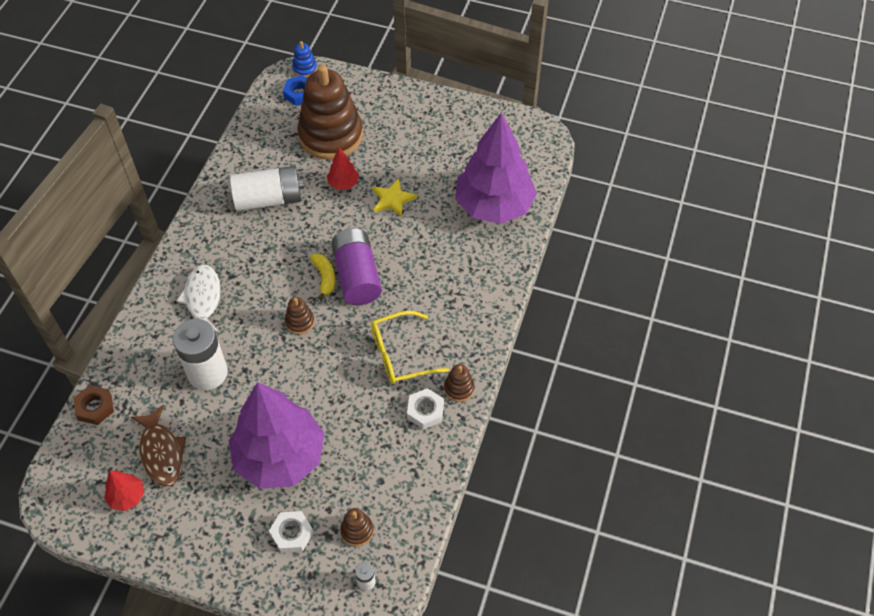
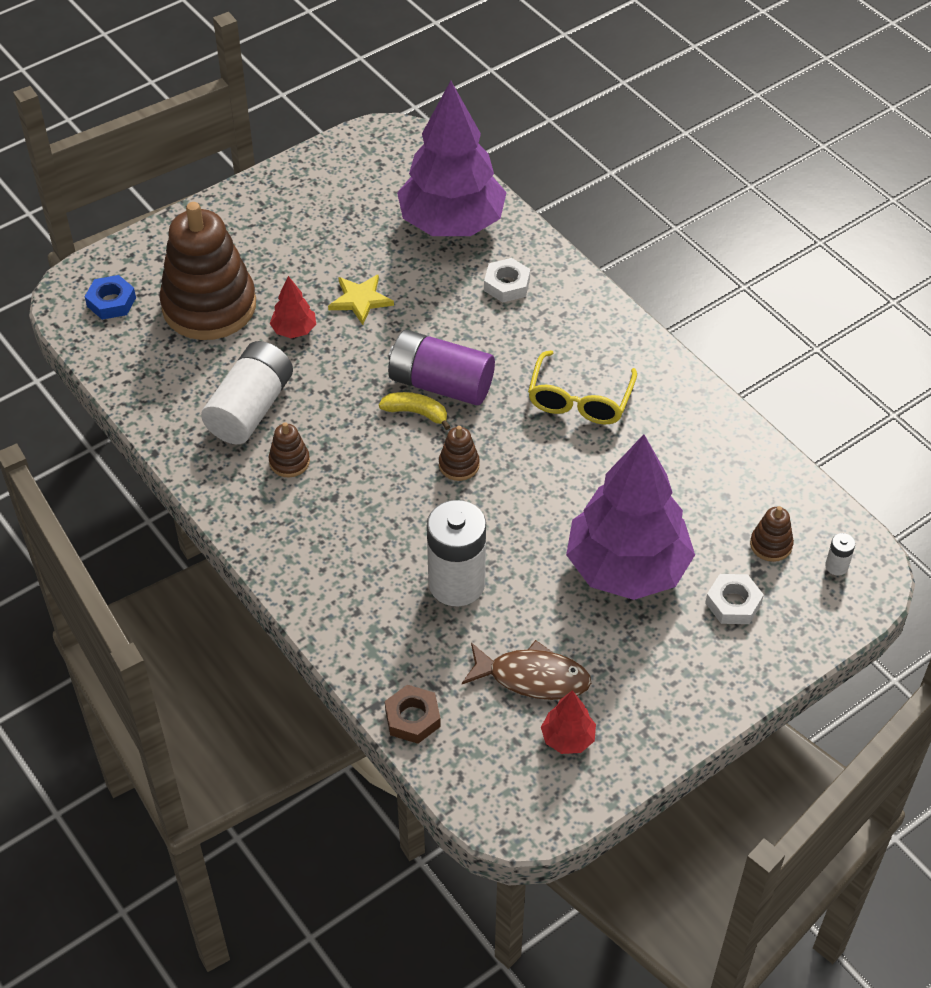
camera: 55 degrees left, 5 degrees down
(203, 299) = (343, 540): white fish -> none
(305, 69) = (76, 278): blue stacking toy -> none
(425, 411) = (669, 415): white nut -> white nut (507, 285)
(459, 388) = (663, 374): brown stacking toy -> brown stacking toy (289, 462)

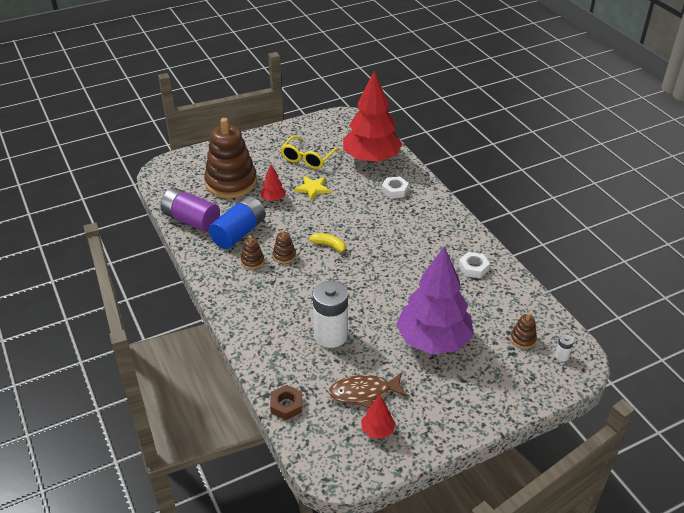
camera: 10 degrees right, 10 degrees down
(111, 302) = (180, 175): blue nut -> none
(250, 408) = (239, 233): white battery -> blue battery
(440, 384) = (346, 233): purple battery -> purple battery (191, 220)
(451, 223) = (371, 159): purple tree -> red tree
(459, 465) = (347, 274): brown stacking toy -> brown stacking toy (284, 256)
(533, 677) = (364, 392): brown fish -> brown fish turned 150 degrees clockwise
(579, 400) = (423, 250): yellow glasses -> yellow glasses (307, 158)
(733, 603) = (494, 368): white nut -> white nut (473, 268)

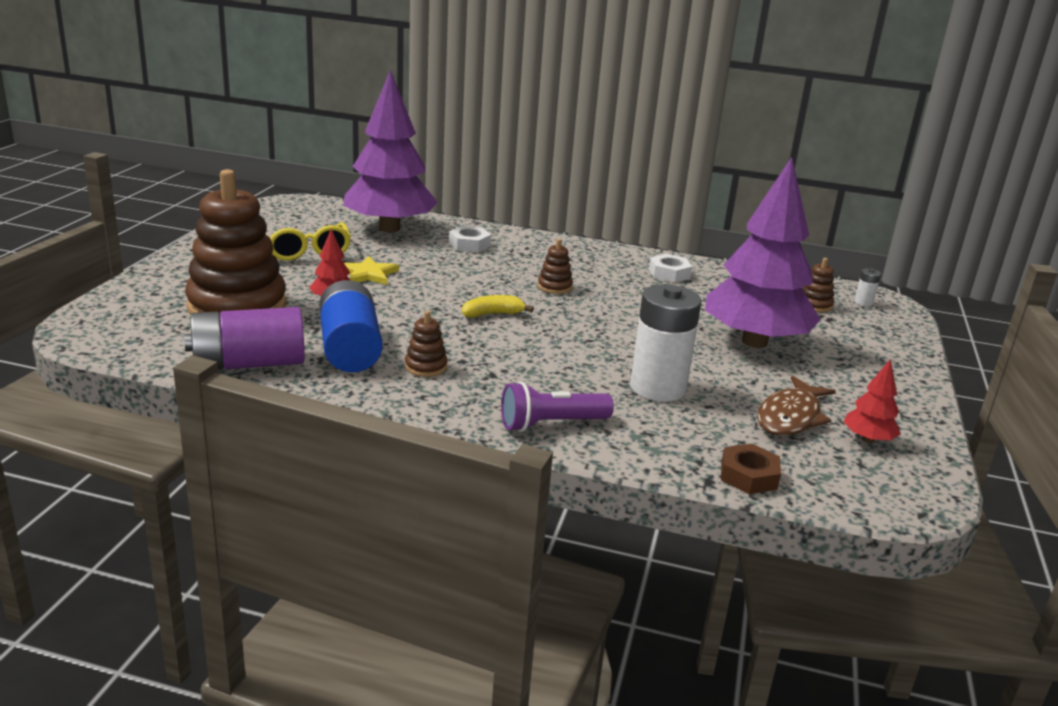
camera: 50 degrees left, 15 degrees down
(252, 324) = (551, 424): none -> purple flashlight
(284, 256) = (457, 344): brown stacking toy -> brown stacking toy (554, 287)
(371, 159) = (389, 228): red tree -> purple tree

